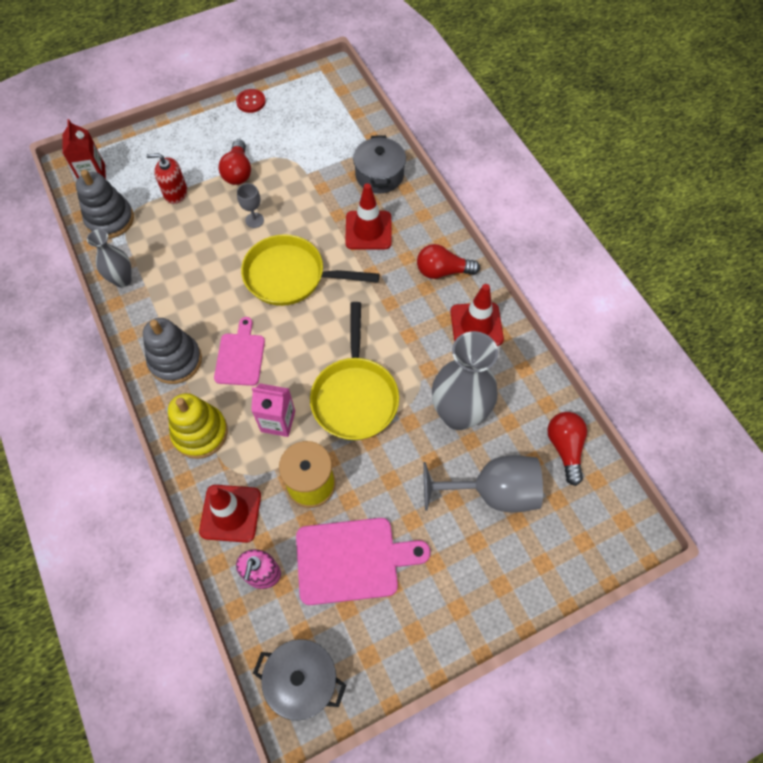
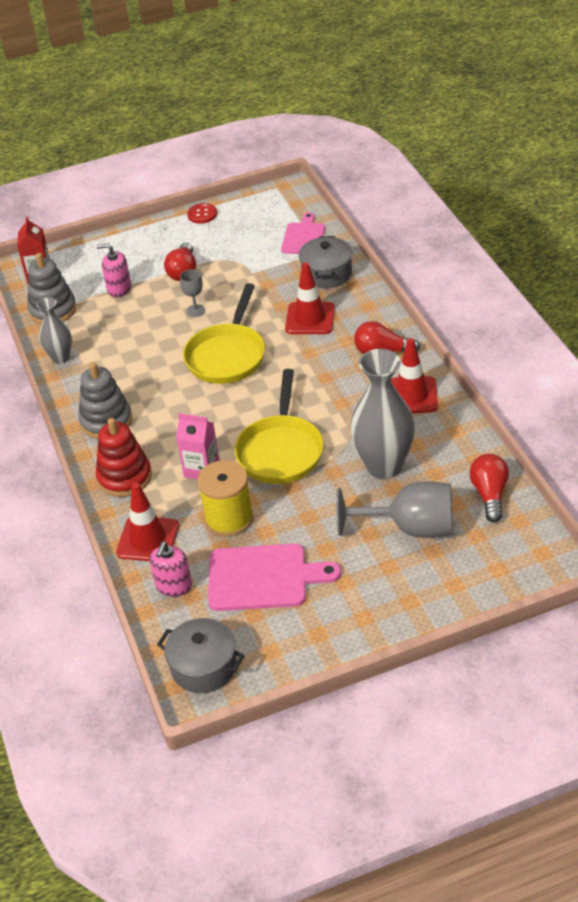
camera: 10 degrees right, 20 degrees down
(175, 193) = (119, 289): red soap dispenser -> pink soap dispenser
(200, 433) = (124, 477): yellow stacking toy -> red stacking toy
(240, 356) = (170, 418): pink cutting board -> pink cutting board (304, 237)
(291, 276) = (227, 355): yellow pan -> yellow pan turned 90 degrees counterclockwise

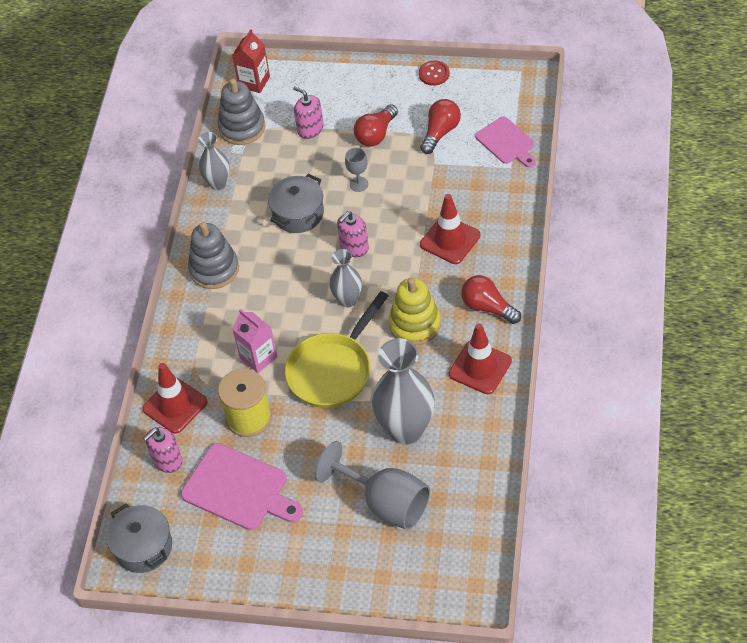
camera: 30 degrees right, 10 degrees up
(124, 477) = (194, 334): red stacking toy -> none
(227, 355) = (354, 247): yellow pan -> pink soap dispenser
(252, 395) = (348, 300): none -> grey vase
(304, 237) = (506, 142): pink cutting board -> pink cutting board turned 105 degrees clockwise
(326, 274) = (498, 195): grey pot -> grey pot (298, 213)
(328, 388) = (415, 324): none -> yellow stacking toy
(490, 494) = (474, 504): red light bulb -> red light bulb (440, 132)

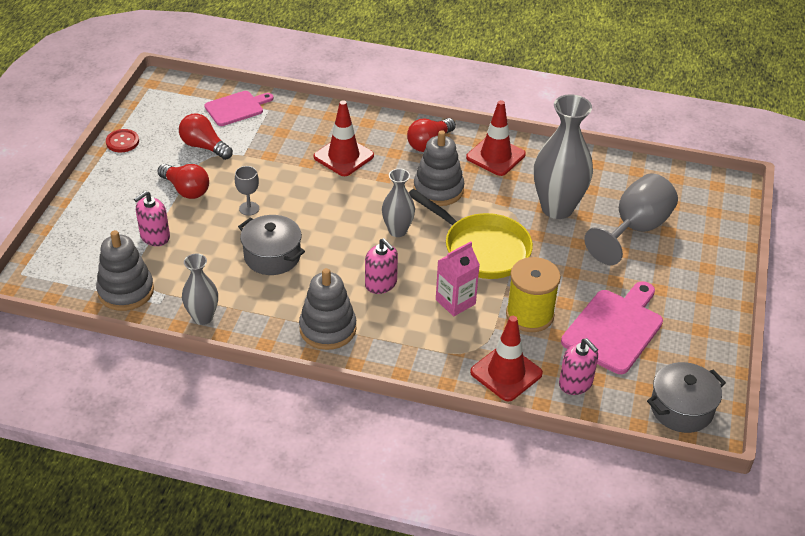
camera: 90 degrees left, 10 degrees down
(254, 82) = (59, 275): red carton -> none
(354, 247) = (331, 220): pink soap dispenser -> pink soap dispenser (381, 284)
(415, 324) = (438, 189): yellow stacking toy -> grey stacking toy

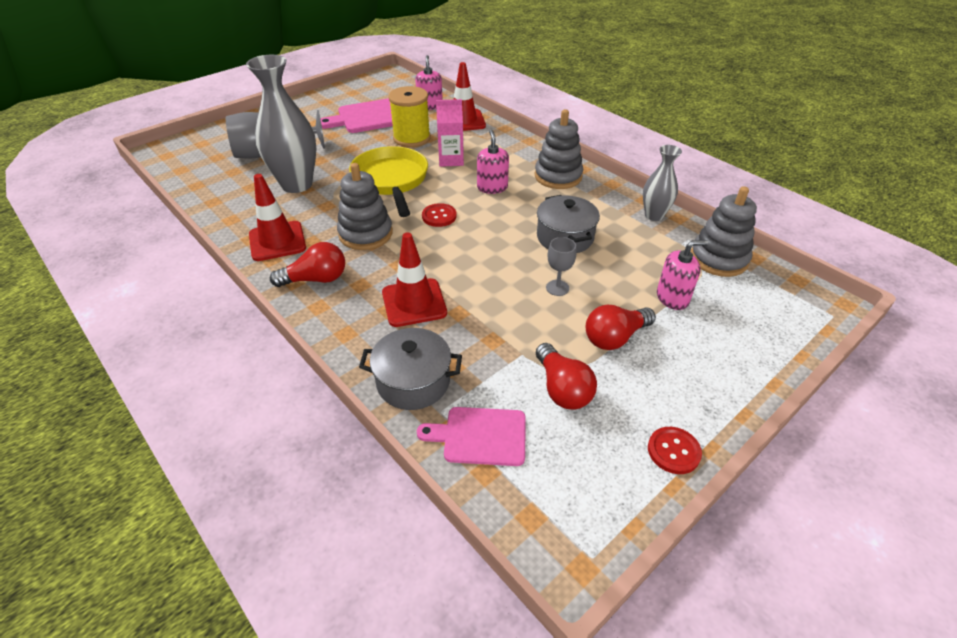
camera: 145 degrees left, 0 degrees up
(186, 190) = (615, 337): red light bulb -> red light bulb turned 105 degrees counterclockwise
(397, 231) = (439, 216): grey vase -> red button
(681, 409) = (390, 82): grey pot -> grey pot (413, 382)

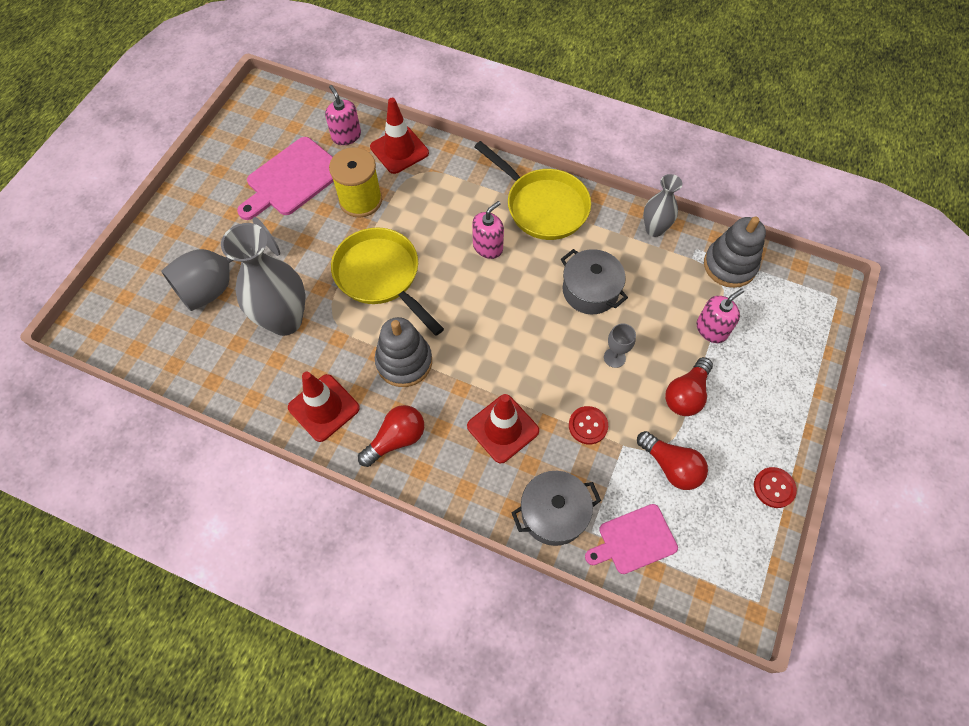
camera: 25 degrees left, 20 degrees up
(439, 216) = (460, 309): red button -> red button (588, 425)
(451, 160) = (423, 220): pink carton -> none
(492, 187) = (488, 247): pink soap dispenser -> pink soap dispenser turned 75 degrees clockwise
(558, 176) = (542, 206): grey stacking toy -> yellow pan

